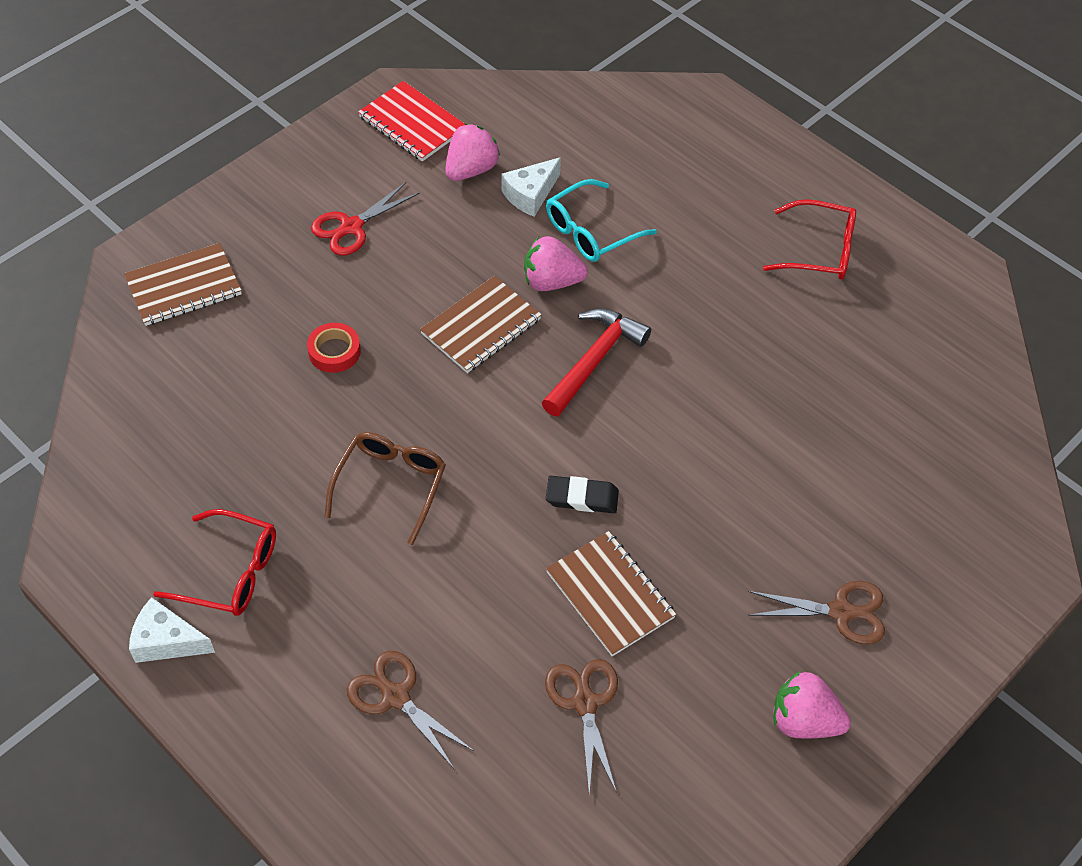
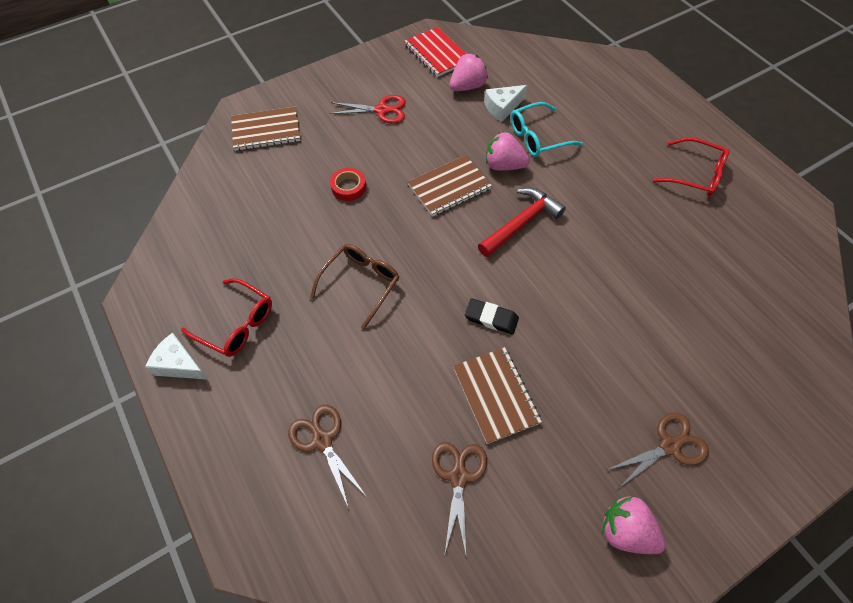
camera: 15 degrees right, 5 degrees up
(351, 227) = (382, 110): red scissors -> red scissors turned 150 degrees counterclockwise
(840, 612) = (669, 446): brown scissors -> brown scissors turned 45 degrees counterclockwise

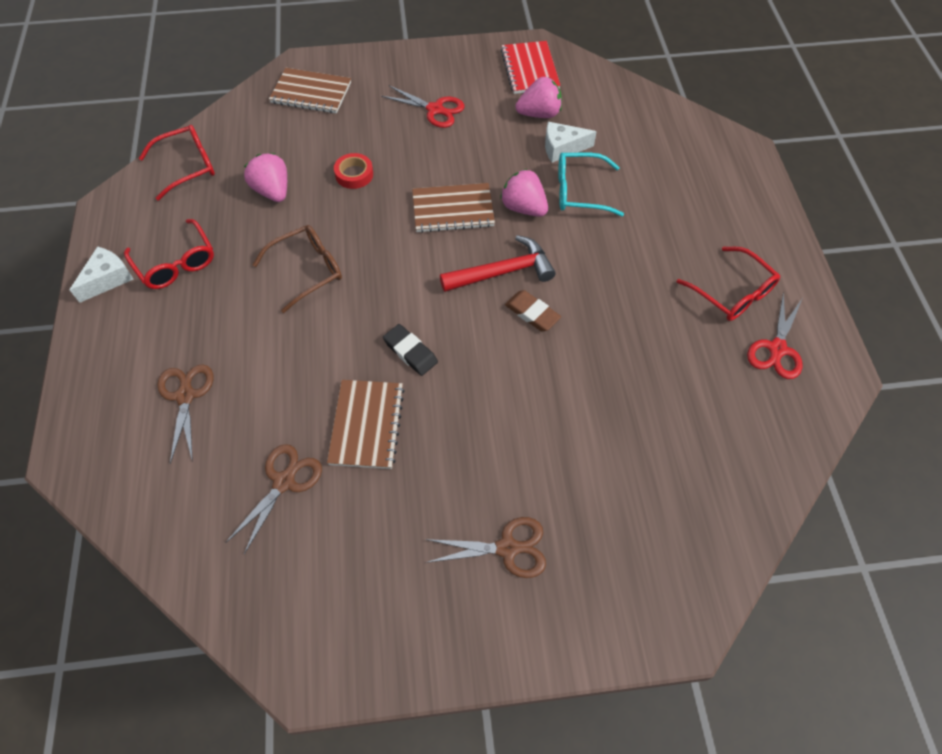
camera: 25 degrees right, 0 degrees up
(179, 364) = (108, 279): white cheese -> white cheese turned 75 degrees clockwise
(193, 232) = (188, 166): none -> red glasses
(565, 247) = (532, 313): none -> brown eraser
(625, 530) = (408, 603): pink strawberry -> pink strawberry (272, 191)
(752, 204) = (777, 349): none -> red scissors

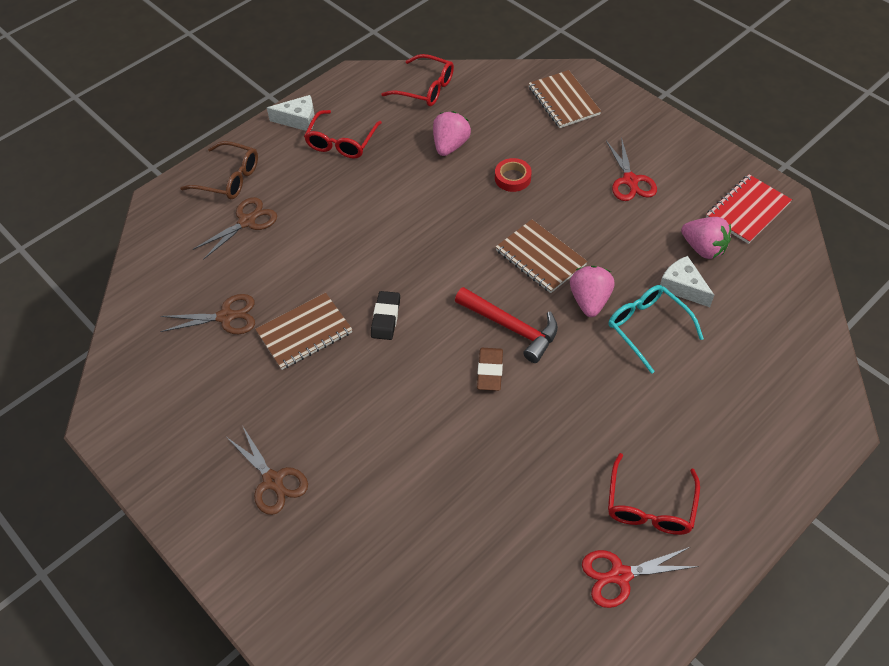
camera: 55 degrees right, 5 degrees down
(308, 270) = (401, 212): brown glasses -> brown glasses (229, 178)

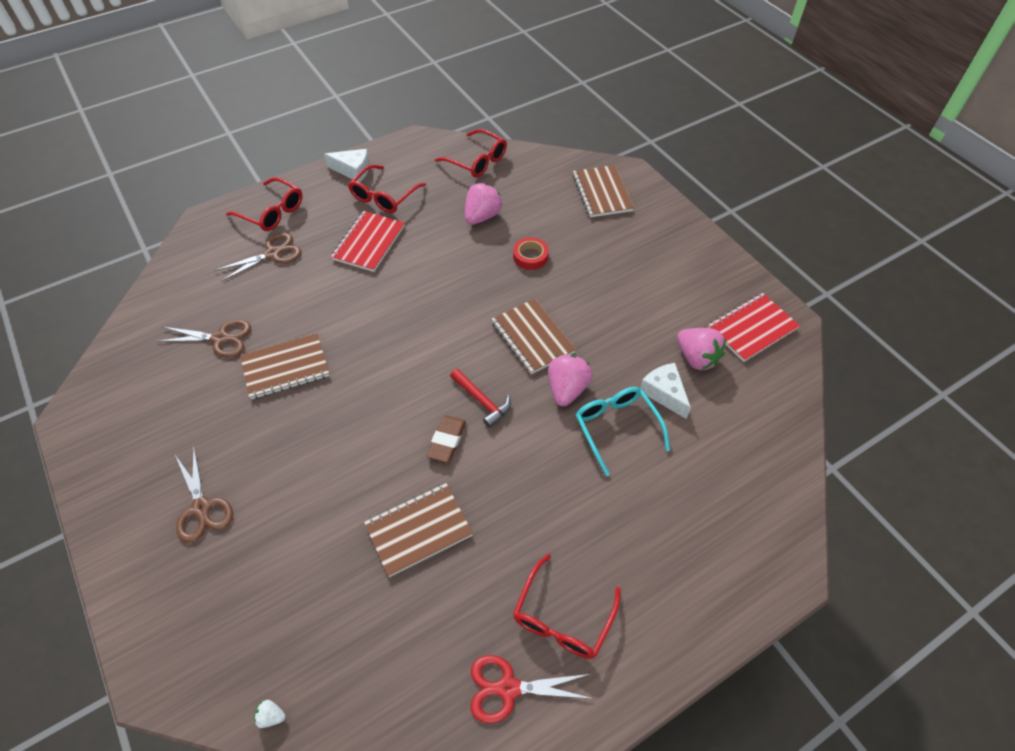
camera: 10 degrees right, 0 degrees up
(229, 178) = (272, 212): brown glasses -> red glasses
(343, 193) = (369, 243): none -> red notebook
(385, 317) = (365, 368): black eraser -> none
(412, 646) = (271, 716): none -> white strawberry
(491, 457) = (419, 530): none -> brown notebook
(511, 327) = (482, 400): red hammer -> red hammer, size x0.66
(630, 180) = (643, 278): red scissors -> none

